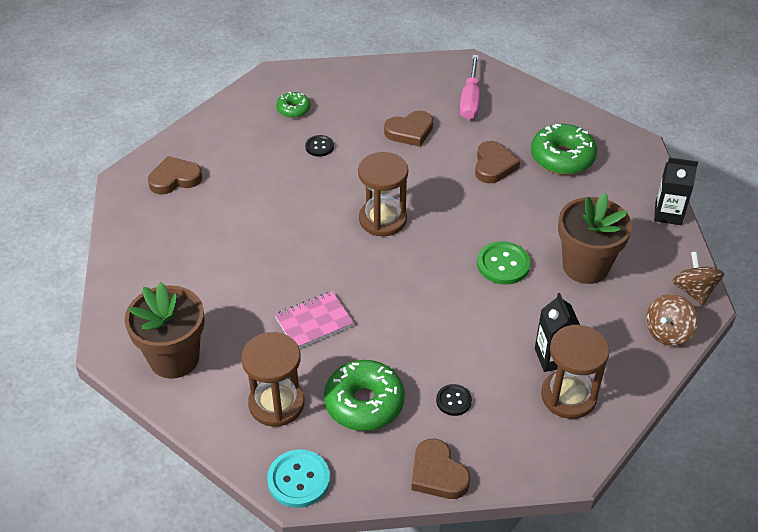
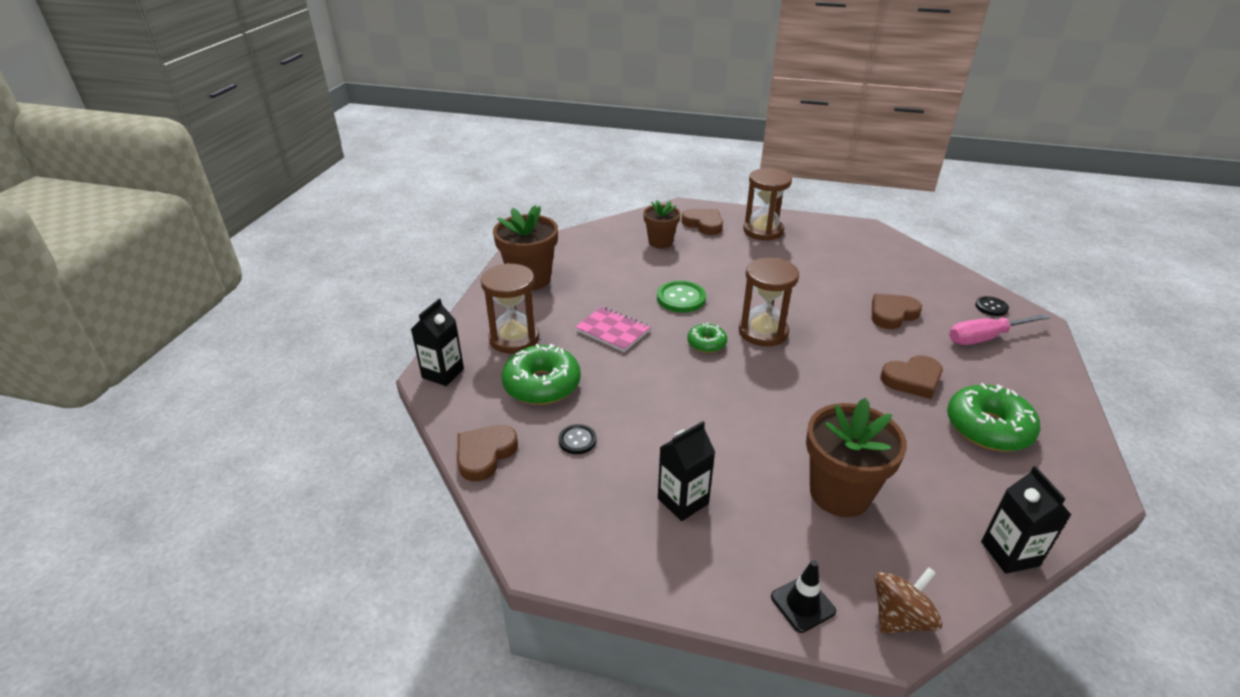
camera: 65 degrees right, 10 degrees down
(183, 226) = (660, 242): none -> brown flower pot
(293, 109) = (839, 248): green donut -> green donut (706, 343)
(298, 480) = (443, 373): turquoise button -> black carton
(319, 147) = (812, 273): black button -> black button (991, 307)
(410, 131) = (892, 314): brown heart -> brown heart turned 105 degrees clockwise
(503, 264) = (780, 425): green button -> green button (681, 298)
(568, 396) = (637, 529): brown hourglass -> brown hourglass (763, 231)
(667, 332) = (802, 604): brown spinning top -> black traffic cone

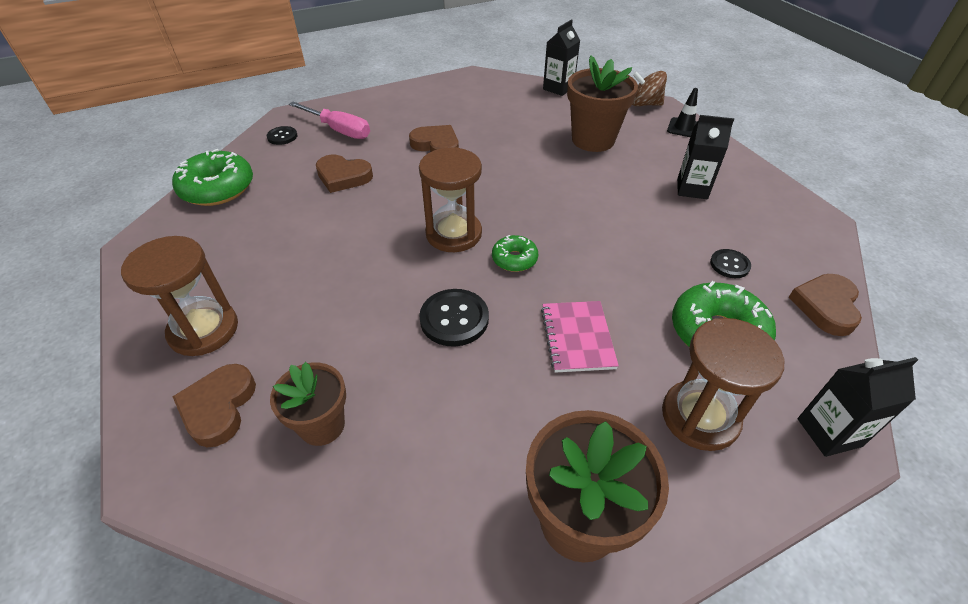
camera: 130 degrees left, 10 degrees up
(485, 454) = (825, 306): brown heart -> brown heart turned 120 degrees clockwise
(681, 298) = (454, 319): green button -> black button
(988, 428) = (458, 110): green donut -> green donut (218, 188)

